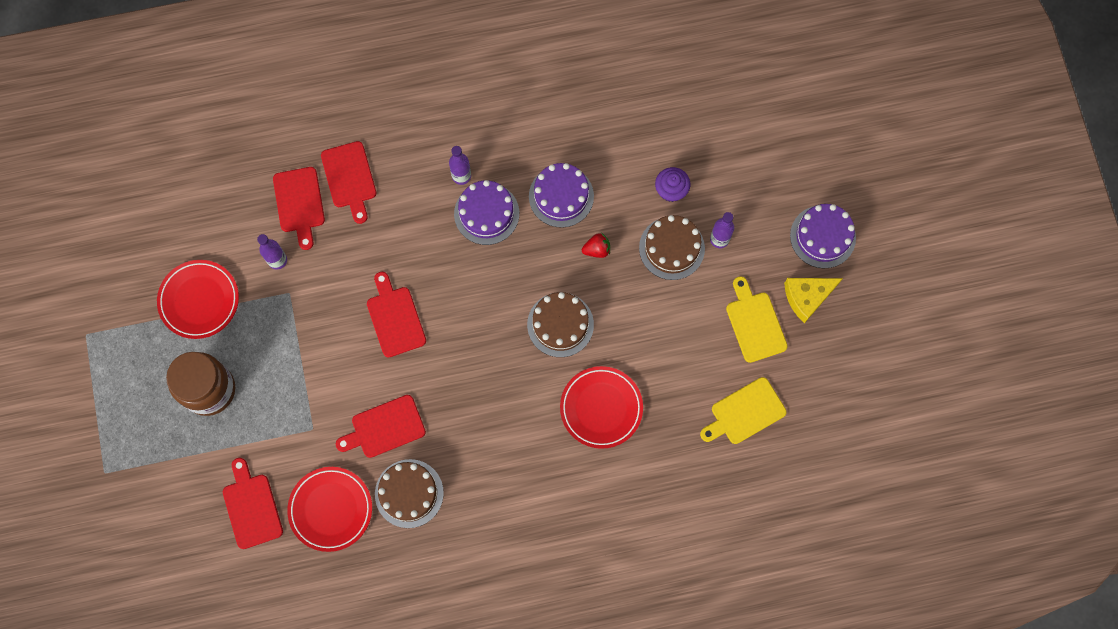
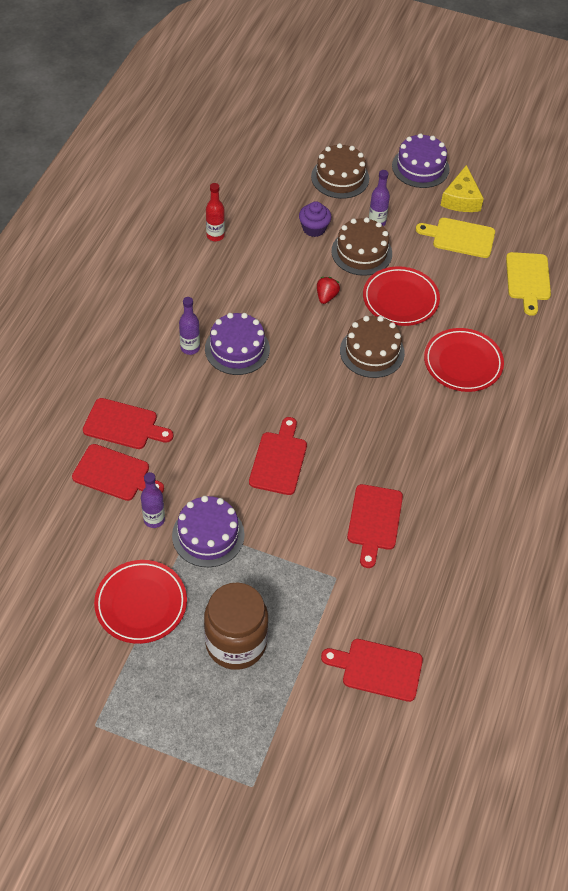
camera: 60 degrees left, 20 degrees down
(330, 509) = (422, 604): red plate -> red plate (400, 299)
(395, 318) = (279, 460): red cutting board -> red cutting board turned 90 degrees clockwise
(409, 493) = (447, 534): brown cake -> brown cake (340, 177)
(561, 196) = (263, 294): purple cake -> purple cake (208, 535)
(601, 114) = (215, 236): none -> red bottle

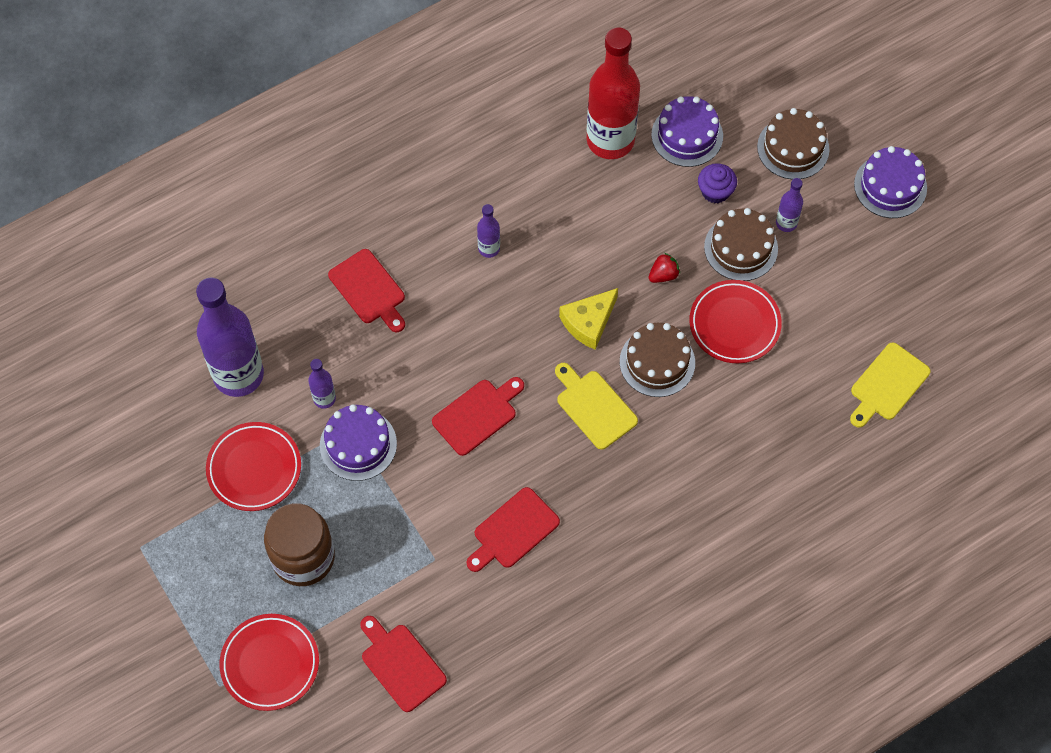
camera: 40 degrees right, 10 degrees up
(70, 544) = (238, 375): none -> purple bottle
(115, 474) = (324, 333): red cutting board -> none
(215, 236) = (610, 140): red bottle -> red bottle, size x2.26
(237, 349) = (531, 277): purple cake -> purple cake (687, 135)
(460, 237) = (859, 293): yellow cutting board -> yellow cutting board (594, 407)
(461, 199) = (900, 250): yellow cheese -> yellow cheese (589, 322)
(463, 363) = (736, 431): red plate -> red plate (270, 663)

